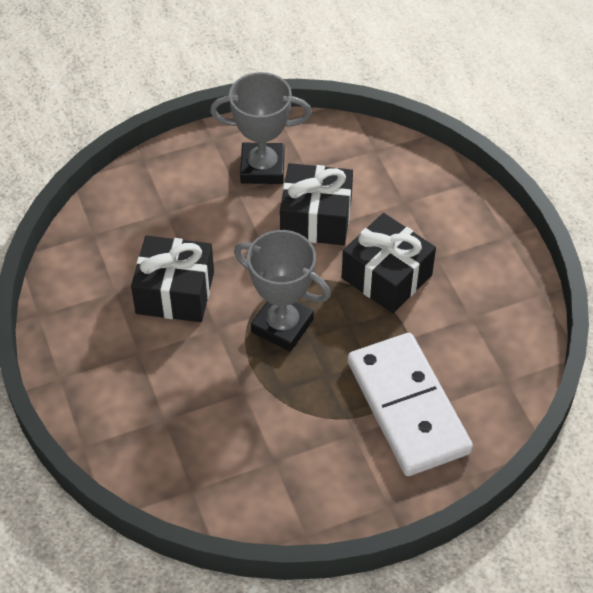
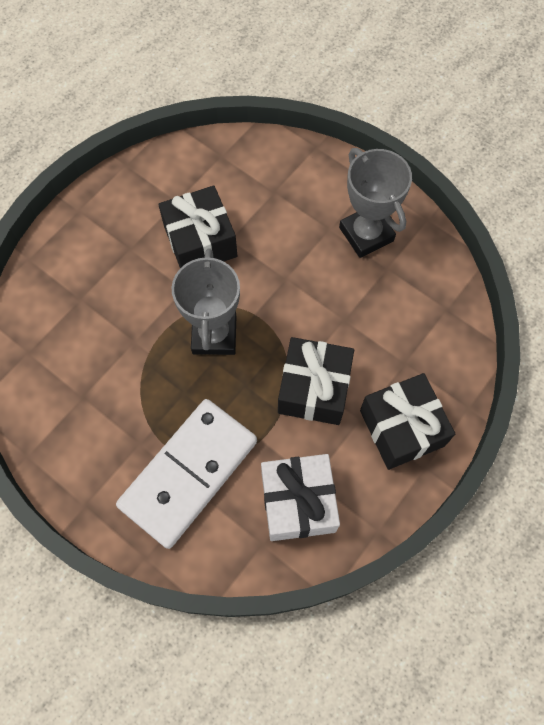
camera: 60 degrees right, 15 degrees up
(316, 218) = (340, 302): black gift -> black gift (401, 428)
(484, 337) = (298, 502): none -> white gift

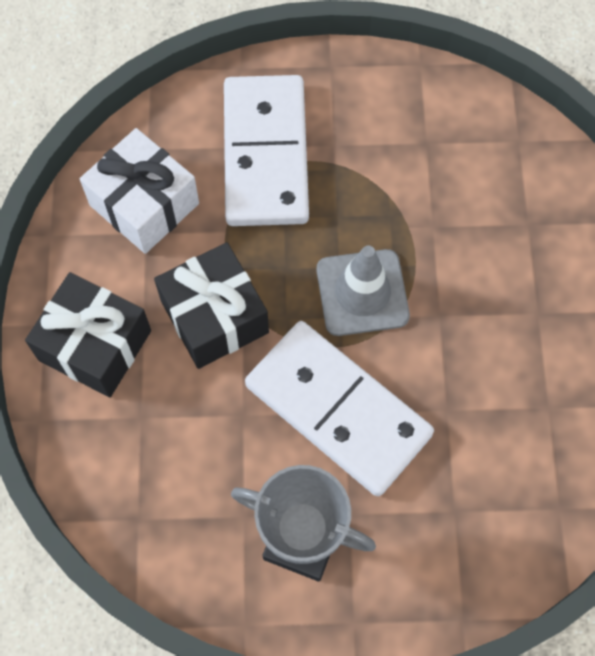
camera: 140 degrees right, 0 degrees up
(200, 241) = (475, 380): black gift -> none
(214, 335) = (362, 293): grey trophy -> grey traffic cone
(288, 282) = (338, 409): none -> white domino

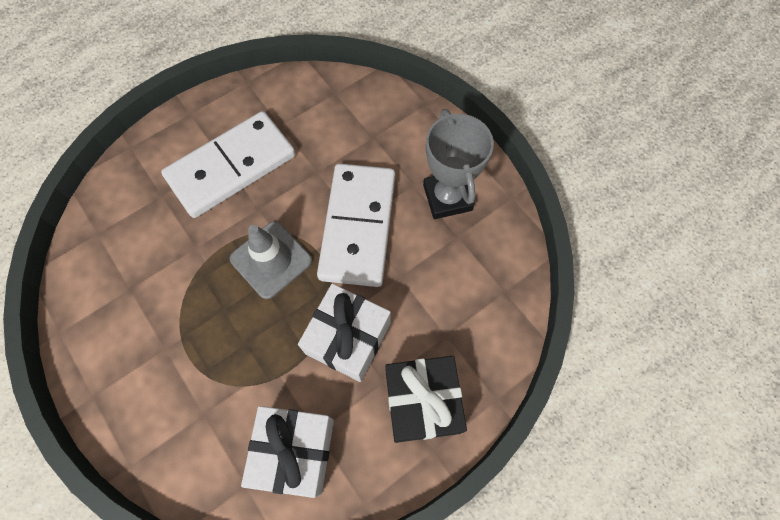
camera: 125 degrees left, 0 degrees up
(214, 316) = (348, 338): black gift -> white gift
(266, 154) = (199, 391): white domino -> white domino (231, 167)

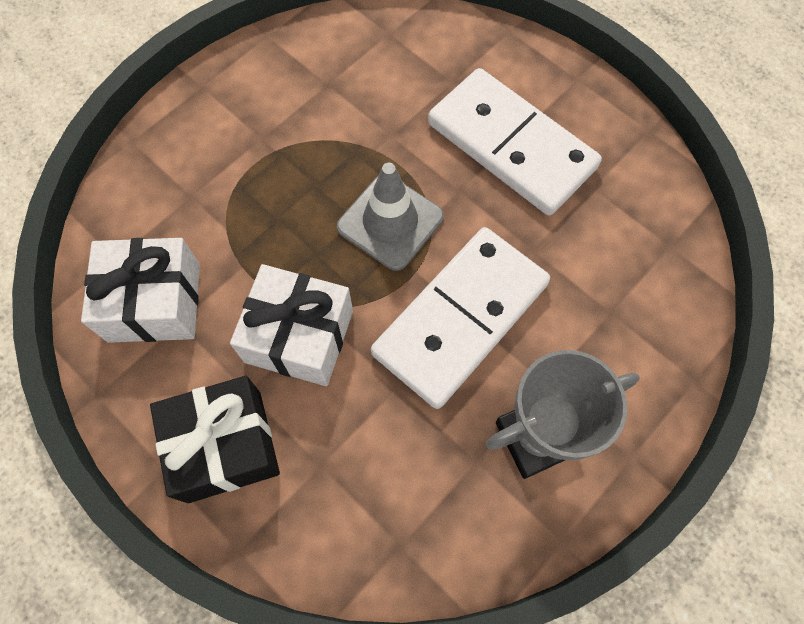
camera: 80 degrees right, 0 degrees up
(357, 226) = (460, 318): white domino -> white domino turned 45 degrees counterclockwise

